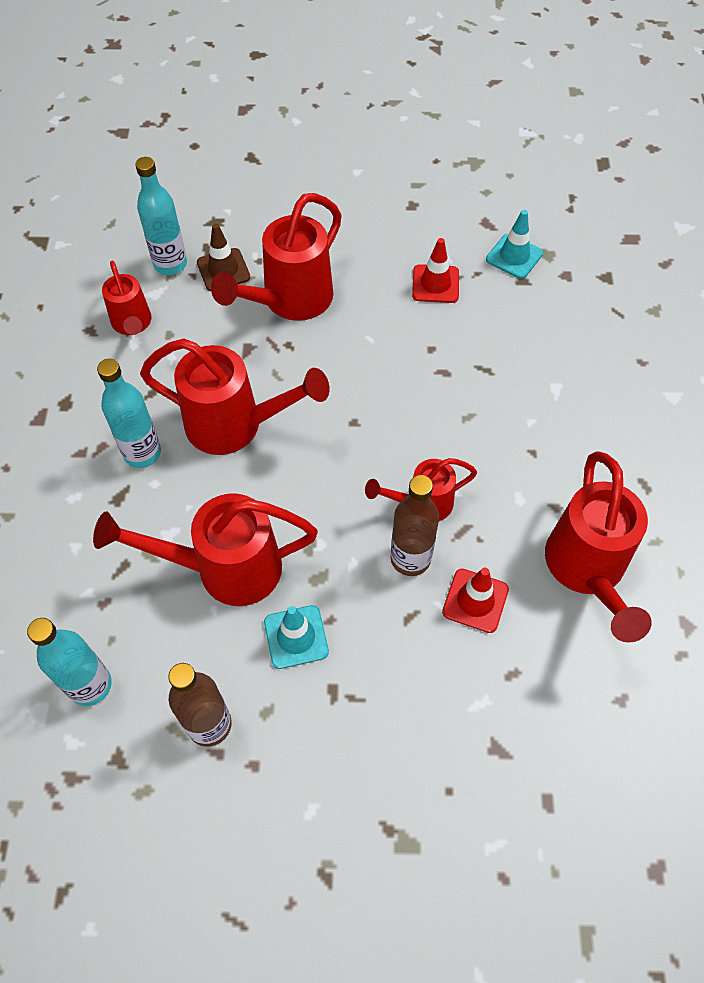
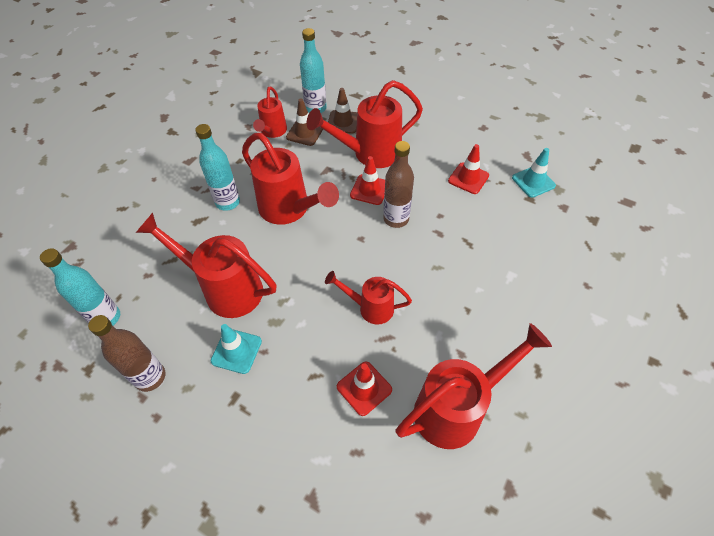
camera: 30 degrees right, 5 degrees down
(180, 307) = (304, 133): none -> brown traffic cone
(322, 352) = (369, 190): none -> red traffic cone
(410, 558) = (340, 339): brown bottle -> brown bottle (396, 219)
(587, 570) = (456, 408): red watering can -> red watering can turned 150 degrees counterclockwise

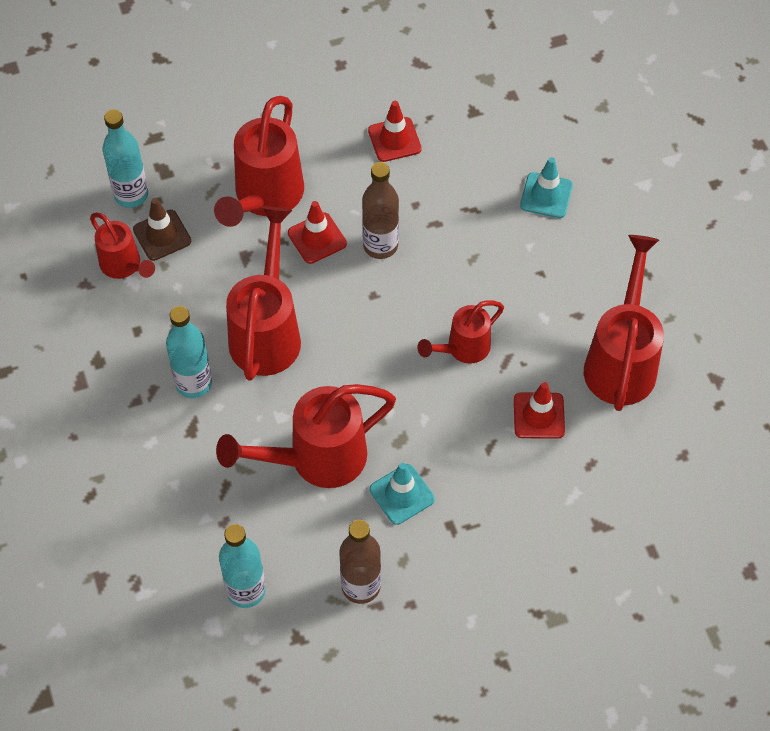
camera: 50 degrees left, 5 degrees up
(289, 209) = (267, 332): red watering can -> red watering can turned 75 degrees counterclockwise
(343, 122) = (186, 185): brown traffic cone -> none
(533, 182) = (457, 90): turquoise traffic cone -> turquoise traffic cone (546, 195)

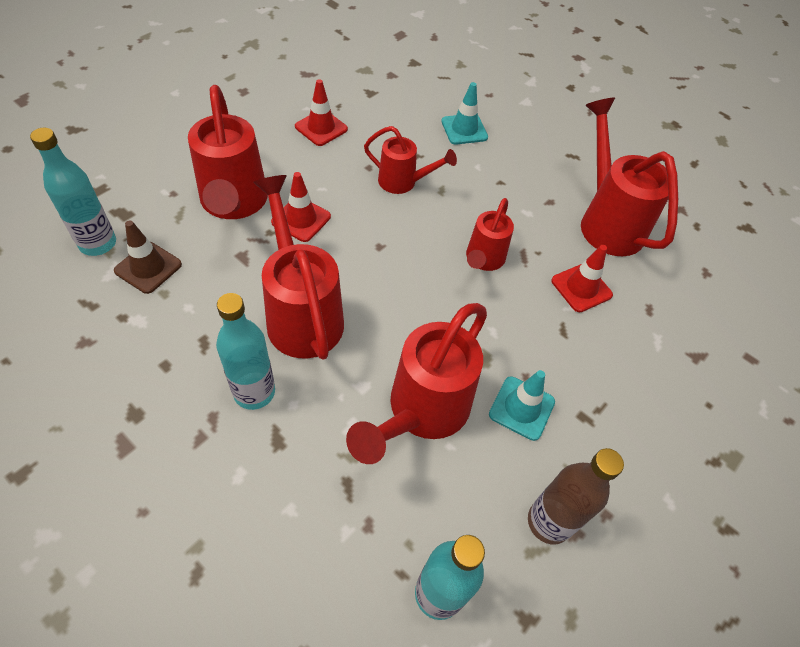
camera: 35 degrees left, 5 degrees down
(124, 266) = (120, 309): red watering can -> red watering can (403, 182)
(380, 245) = (360, 206): brown bottle -> none

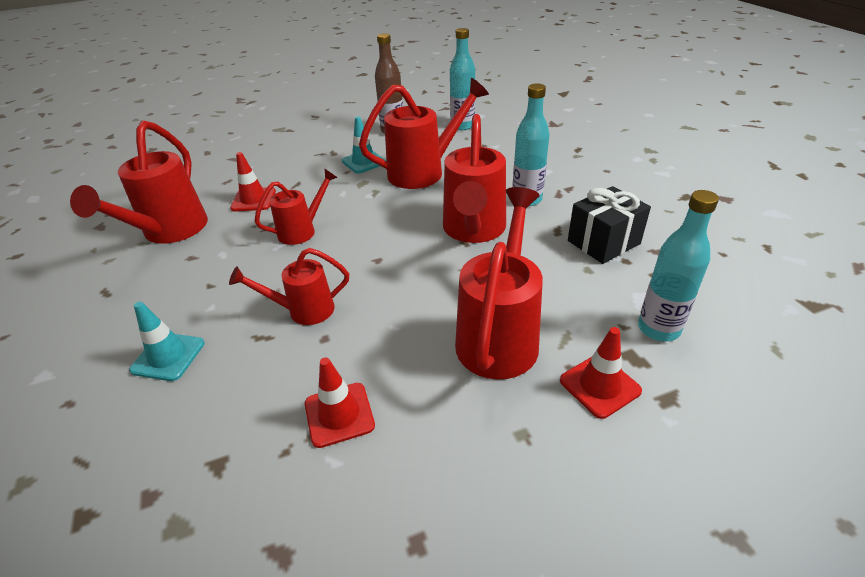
camera: 145 degrees left, 15 degrees down
(147, 338) = (603, 242): none -> black gift
(148, 267) = (602, 293): brown traffic cone -> none
(301, 219) = (435, 300): red traffic cone -> red traffic cone (599, 385)
(403, 182) = (304, 310): red watering can -> red watering can turned 60 degrees counterclockwise

